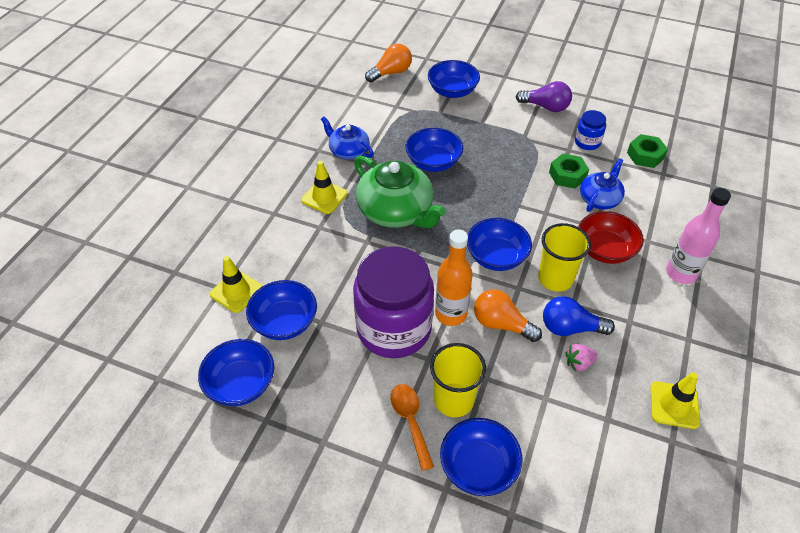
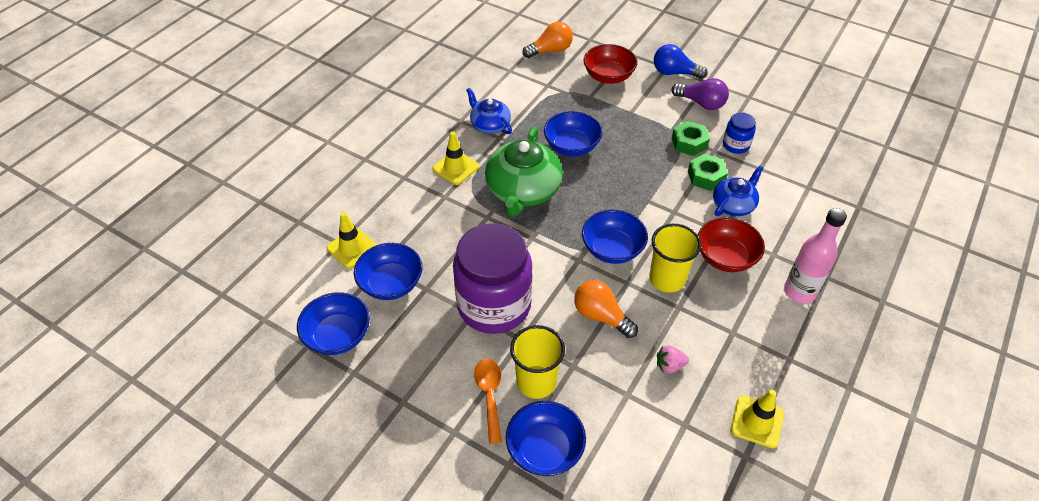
camera: 10 degrees right, 0 degrees up
(396, 211) = (523, 190): green teapot -> green teapot turned 45 degrees clockwise
(451, 314) = (553, 299): orange bottle -> none
(452, 91) = (608, 76): blue bowl -> red bowl
(570, 328) = (669, 330): blue light bulb -> blue light bulb (674, 73)
(645, 155) = (794, 166): green nut -> green nut (689, 143)

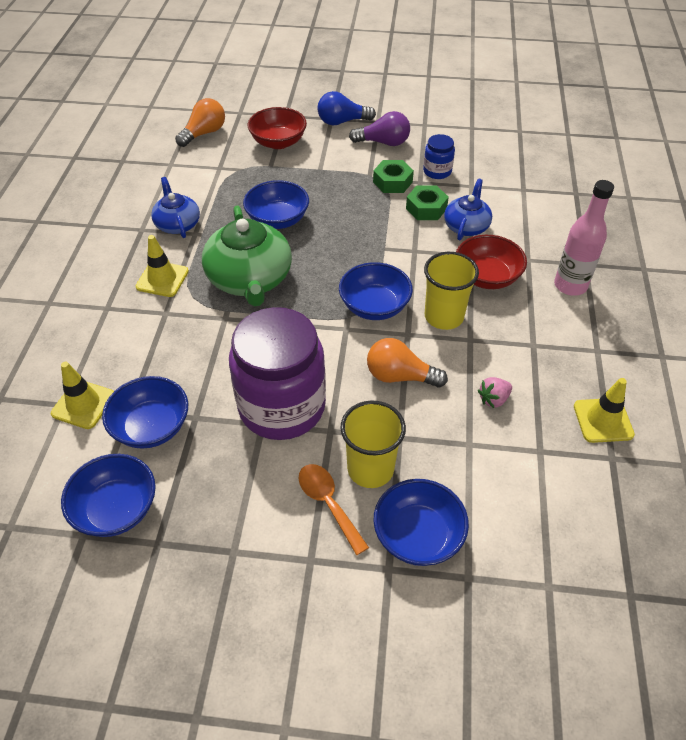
camera: 25 degrees left, 0 degrees up
(490, 125) = (177, 224): blue teapot -> blue teapot turned 45 degrees clockwise

